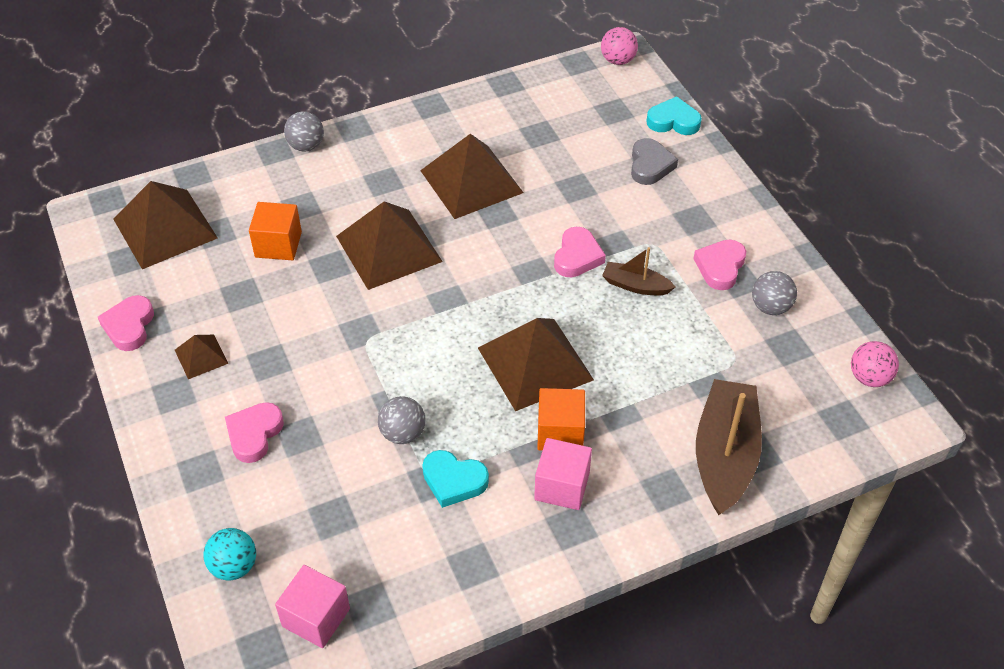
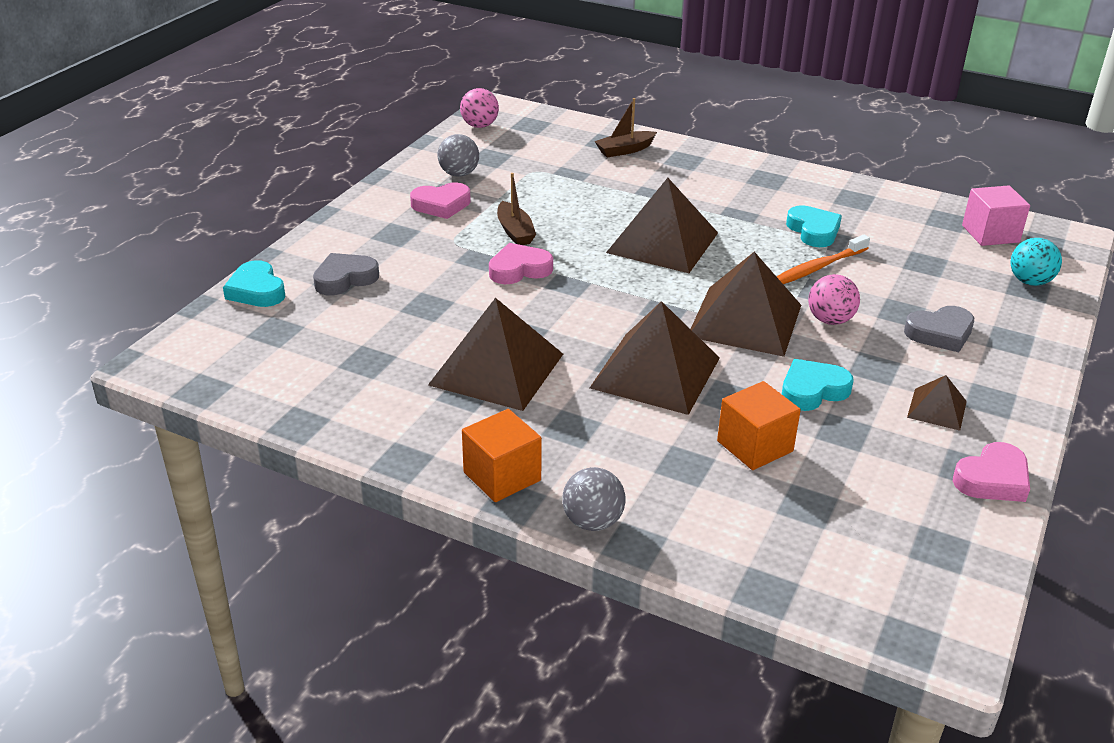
camera: 130 degrees left, 15 degrees down
(165, 228) = (863, 550): brown pyramid -> brown pyramid (745, 320)
(254, 434) = (940, 333): pink heart -> grey heart
(287, 310) = (812, 390): none -> turquoise heart
(403, 433) = (817, 268): grey ball -> orange toothbrush
(560, 432) = (705, 209): orange cube -> orange cube (502, 476)
(562, 486) = (745, 192): pink cube -> none
(618, 60) = (171, 363): pink ball -> pink ball (830, 320)
(724, 456) = (625, 150): brown boat -> brown boat, size x0.52

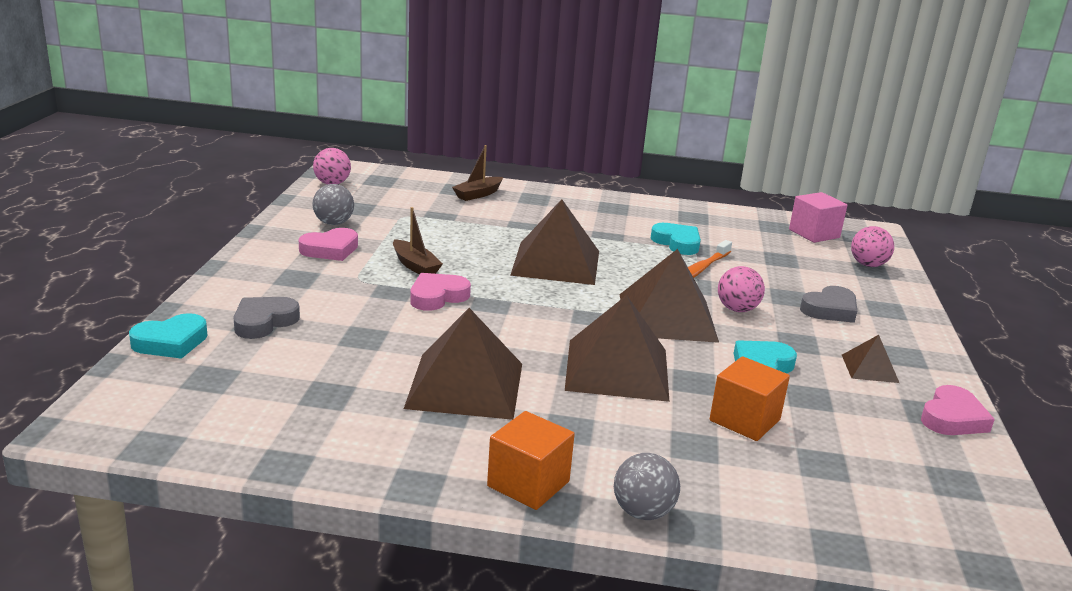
camera: 20 degrees left, 10 degrees down
(256, 290) = (171, 342): turquoise heart -> turquoise heart turned 75 degrees counterclockwise
(1030, 282) = (868, 265): turquoise ball -> pink ball

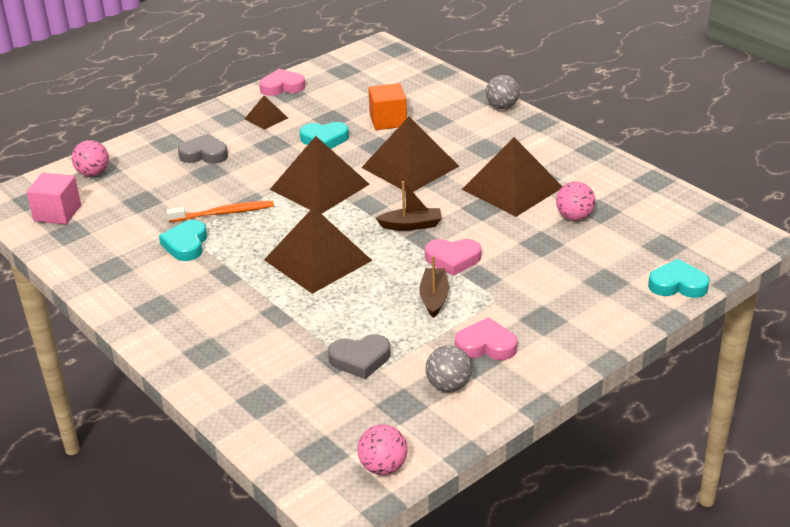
camera: 135 degrees left, 10 degrees up
(264, 322) = (601, 280): grey heart -> grey heart (360, 359)
(478, 194) = (252, 381): brown boat -> brown boat (411, 225)
(528, 484) = (539, 132): orange cube -> none
(737, 309) = (263, 175): pink ball -> pink ball (574, 217)

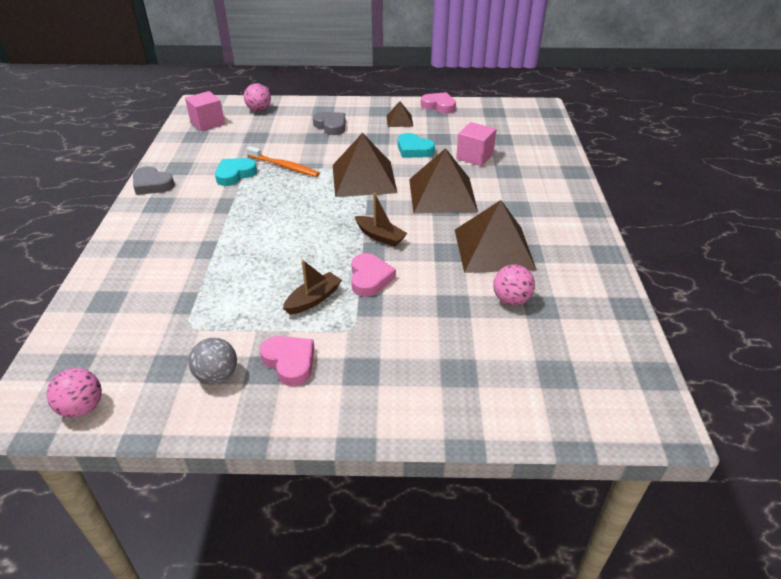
camera: 40 degrees right, 5 degrees up
(318, 260) = (287, 226): brown pyramid -> none
(360, 359) = (200, 313): grey heart -> grey heart (152, 184)
(388, 120) = (474, 156): orange cube -> pink cube
(453, 259) = (370, 278): pink heart -> pink heart turned 135 degrees counterclockwise
(502, 106) = (575, 184): grey ball -> none
(677, 284) = (519, 418): turquoise heart -> none

